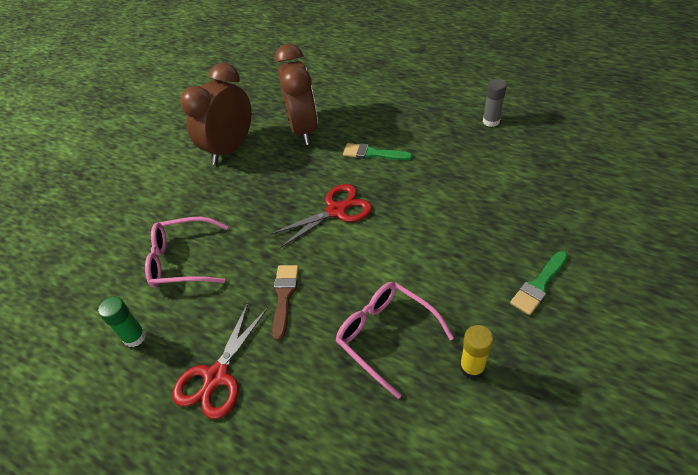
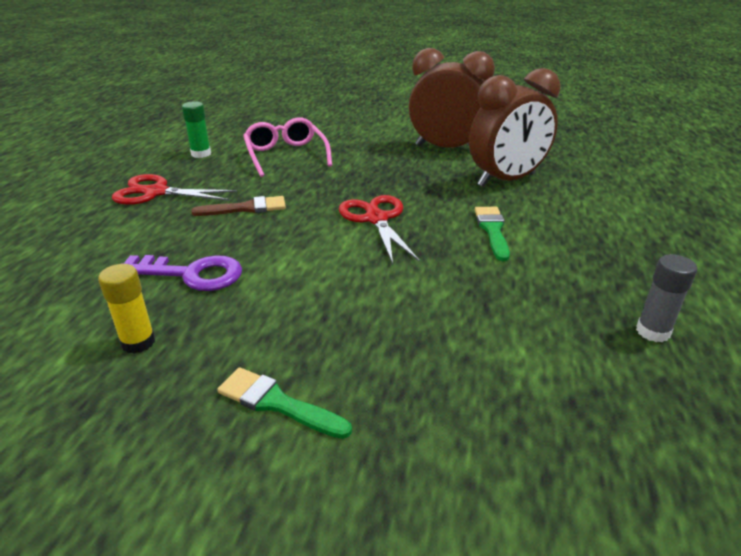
camera: 70 degrees right, 15 degrees down
(336, 211) = (376, 219): red scissors -> red scissors turned 150 degrees counterclockwise
(386, 336) = (192, 274): pink glasses -> purple key

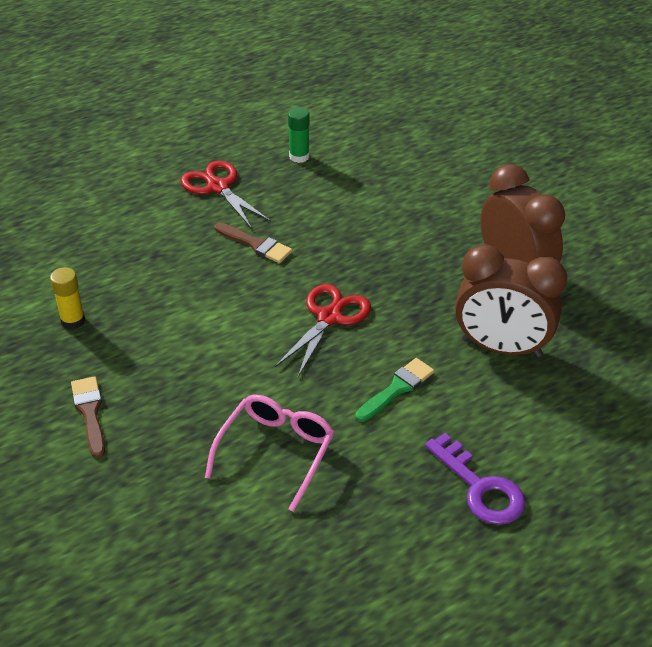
camera: 45 degrees right, 10 degrees up
(192, 274) = (153, 286): purple key -> purple key (480, 487)
(277, 403) = (90, 412): green brush -> brown brush
(286, 155) = (361, 198): pink glasses -> pink glasses (276, 452)
(652, 331) = (357, 545): grey glue stick -> none

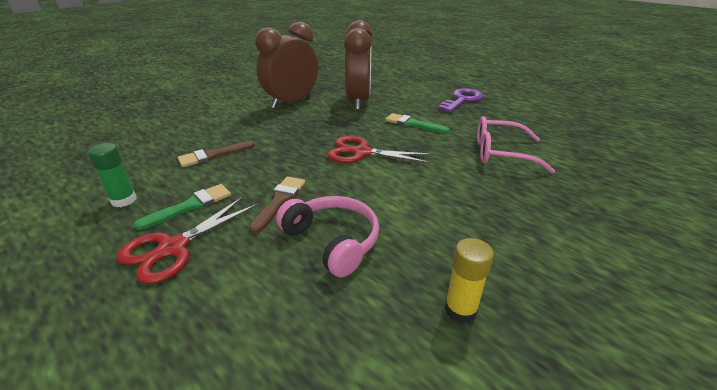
camera: 105 degrees left, 10 degrees down
(90, 412) = (563, 250): brown brush -> brown brush (213, 155)
(181, 270) = (333, 241): none -> pink headphones
(273, 193) = (191, 206): none -> green brush

